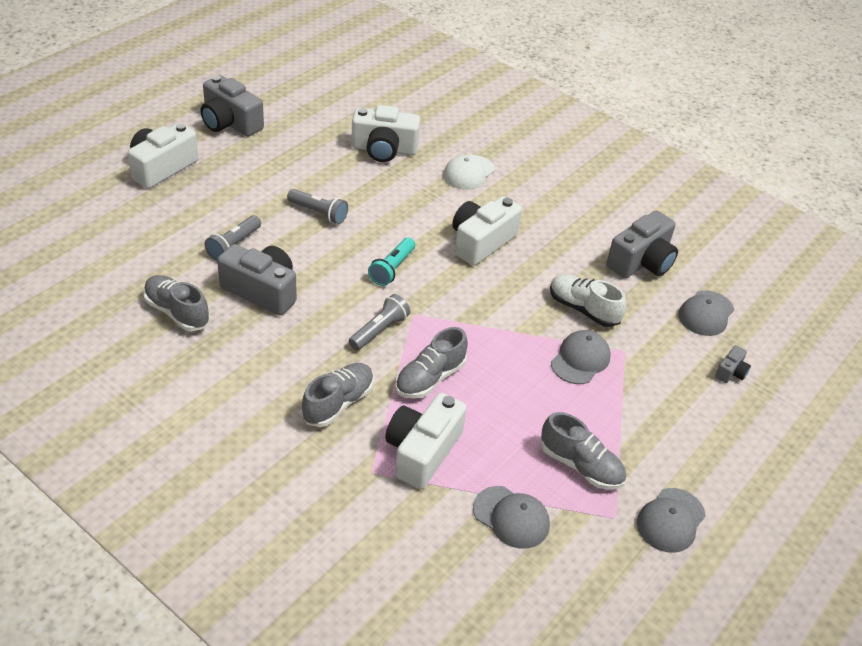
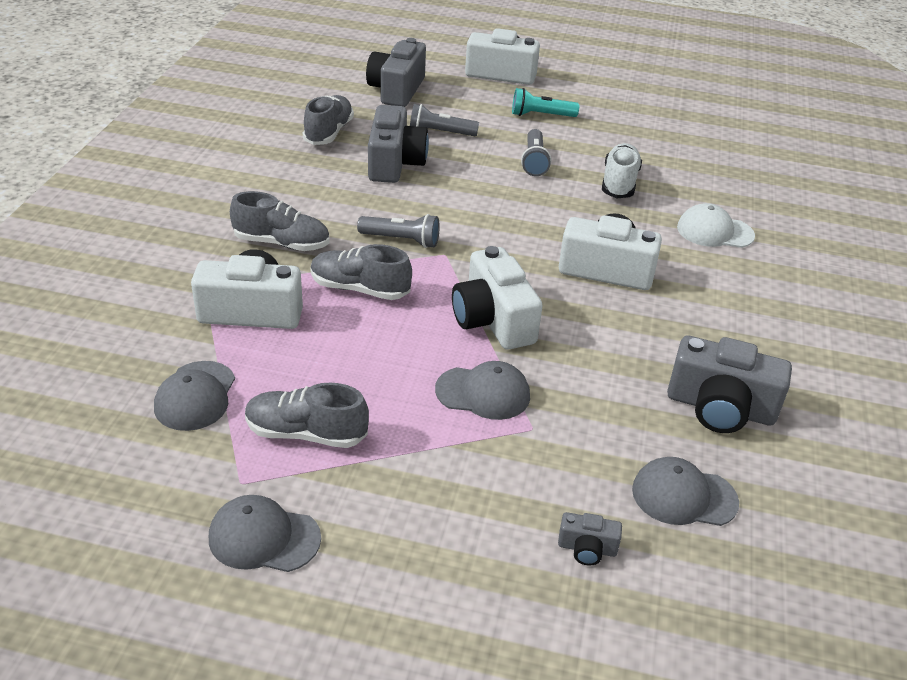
camera: 65 degrees right, 5 degrees down
(230, 122) = (604, 84): grey camera -> grey camera (397, 90)
(384, 149) = (679, 170): white camera -> white camera (493, 320)
(392, 269) = (499, 224): turquoise flashlight -> turquoise flashlight (541, 115)
(580, 466) = (306, 433): grey shoe -> grey shoe turned 90 degrees clockwise
(583, 309) = (574, 375): white shoe -> white shoe (619, 183)

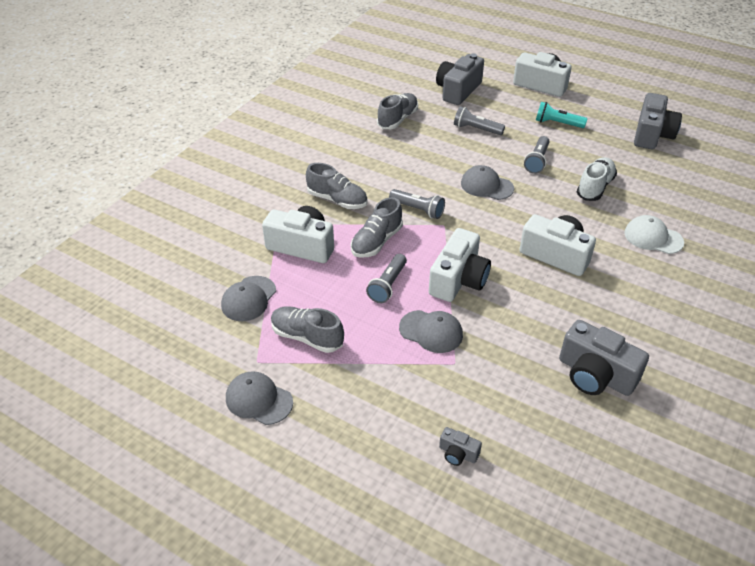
camera: 20 degrees right, 5 degrees up
(360, 289) = (376, 242): grey shoe -> grey shoe turned 90 degrees counterclockwise
(394, 163) = (435, 149): grey camera -> grey camera (652, 134)
(398, 343) = (387, 285): none -> grey flashlight
(493, 320) = (458, 280): white camera -> white camera turned 150 degrees counterclockwise
(684, 496) = (540, 433): grey cap -> grey cap (486, 186)

